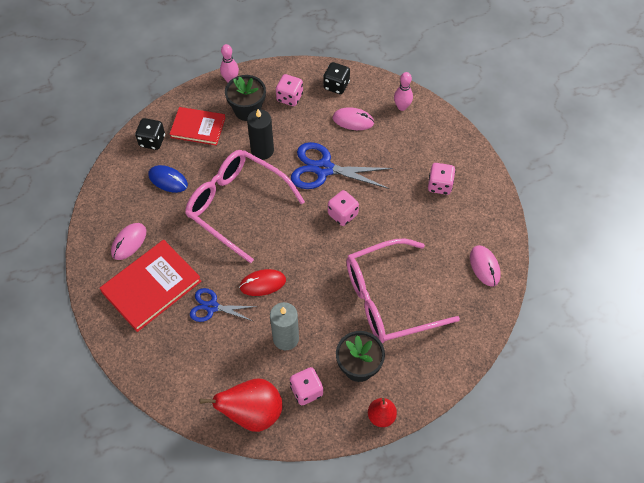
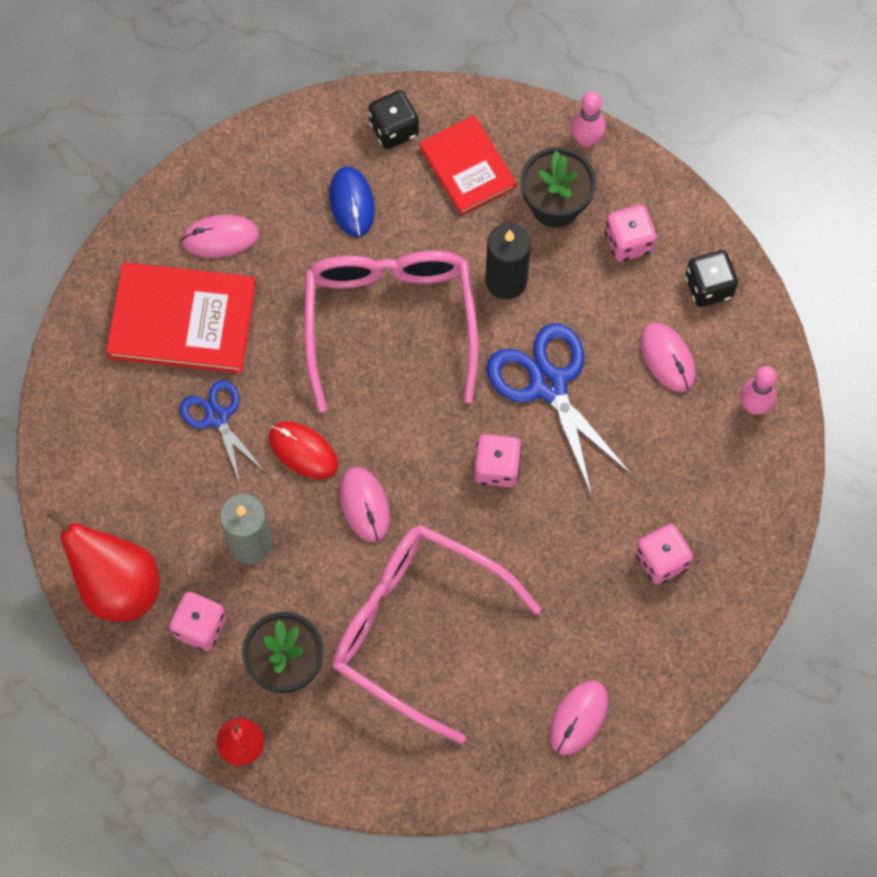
camera: 50 degrees right, 10 degrees up
(311, 277) = (364, 505): none -> pink mouse

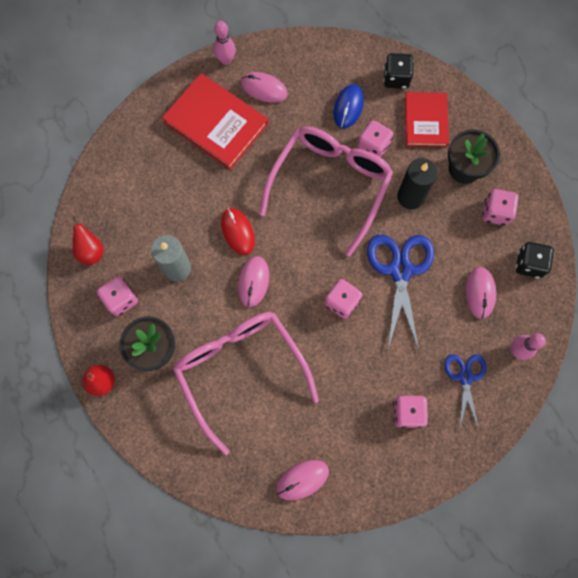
camera: 30 degrees right, 5 degrees up
(118, 586) = (91, 251): red pear -> red pear, size x0.56
(217, 417) = (202, 187): blue scissors -> blue scissors (465, 377)
(417, 240) = (373, 147): none -> pink dice
(586, 139) = (504, 140): pink bowling pin -> pink bowling pin (226, 60)

